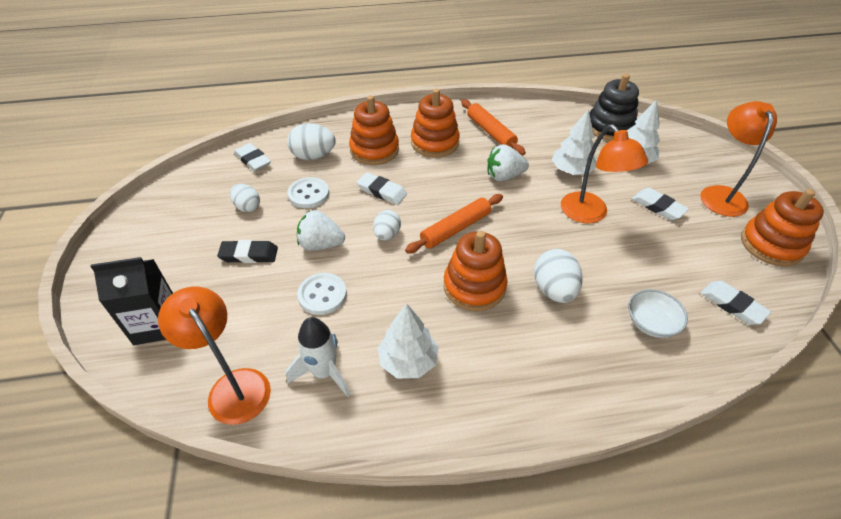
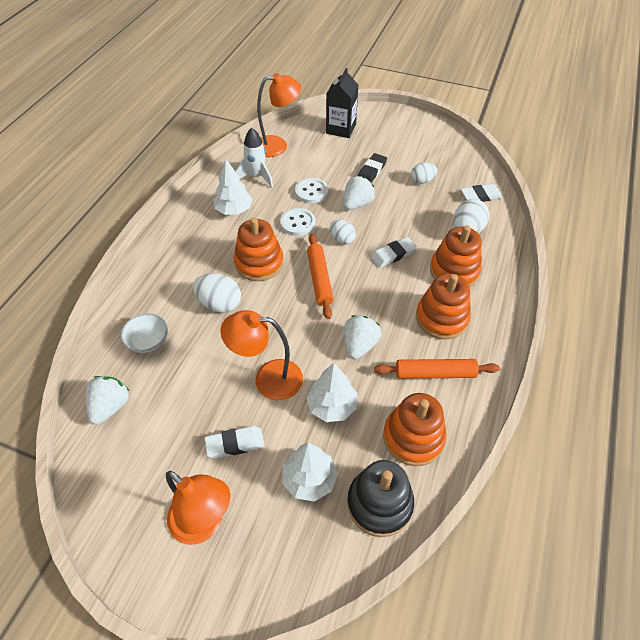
camera: 120 degrees right, 5 degrees up
(309, 194) = (416, 213): white button -> white button (298, 223)
(732, 305) = (111, 406): white eraser -> white strawberry
(771, 245) = (121, 503): orange stacking toy -> orange stacking toy (413, 437)

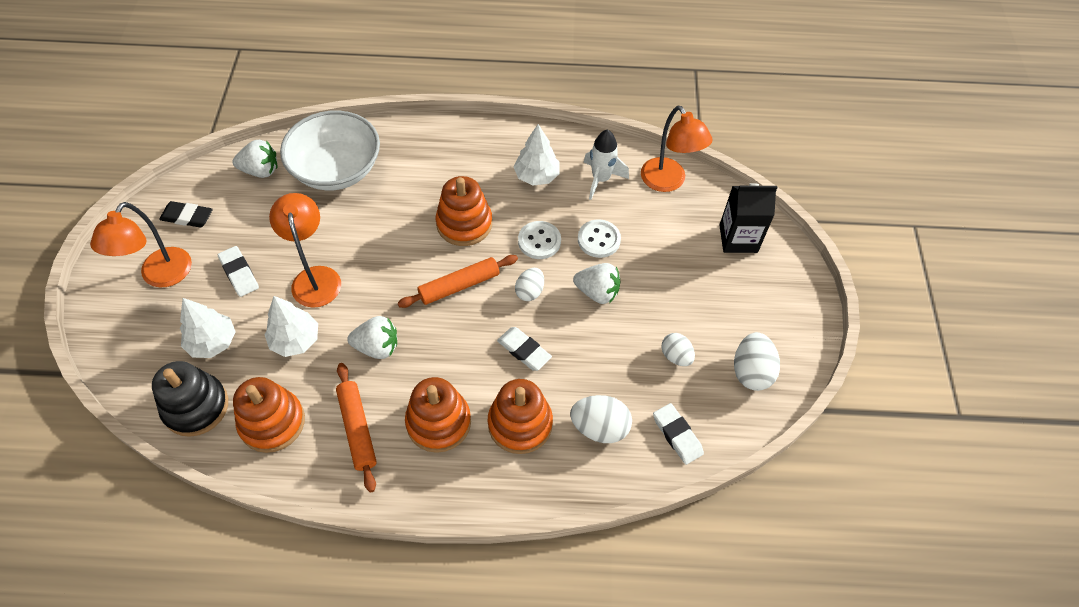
camera: 70 degrees right, 5 degrees up
(148, 341) = (336, 169): white bowl -> white bowl, size x2.10
(220, 304) = (397, 208): white egg -> white egg (751, 371)
(371, 171) = (668, 293): black eraser -> black eraser (187, 217)

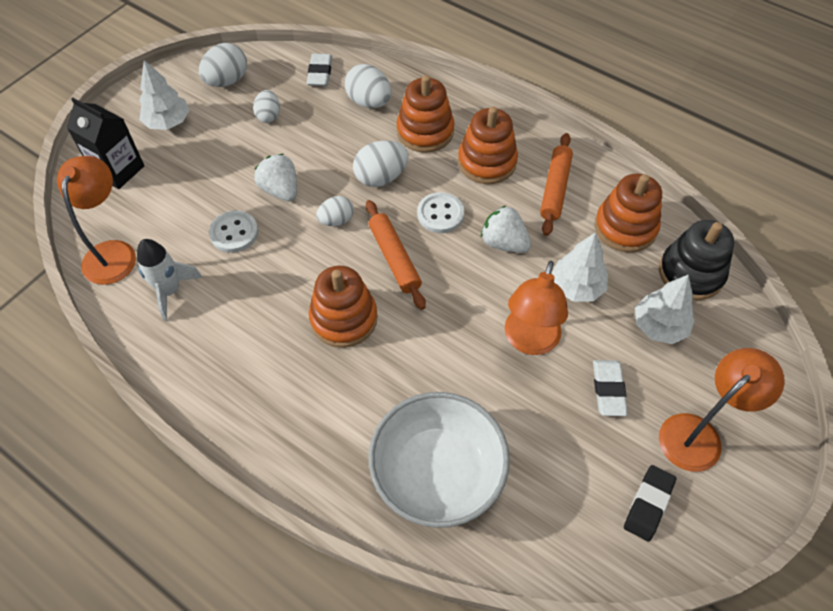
camera: 145 degrees left, 0 degrees up
(187, 217) = (648, 504): black eraser -> black eraser turned 75 degrees clockwise
(260, 170) = (532, 528): white strawberry -> none
(459, 286) = (395, 258): orange rolling pin -> orange rolling pin turned 60 degrees clockwise
(524, 350) = (381, 177): white eraser -> white egg
(536, 176) = (227, 332): white tree -> white tree (168, 122)
(539, 241) = (288, 261): white button -> white button (440, 214)

